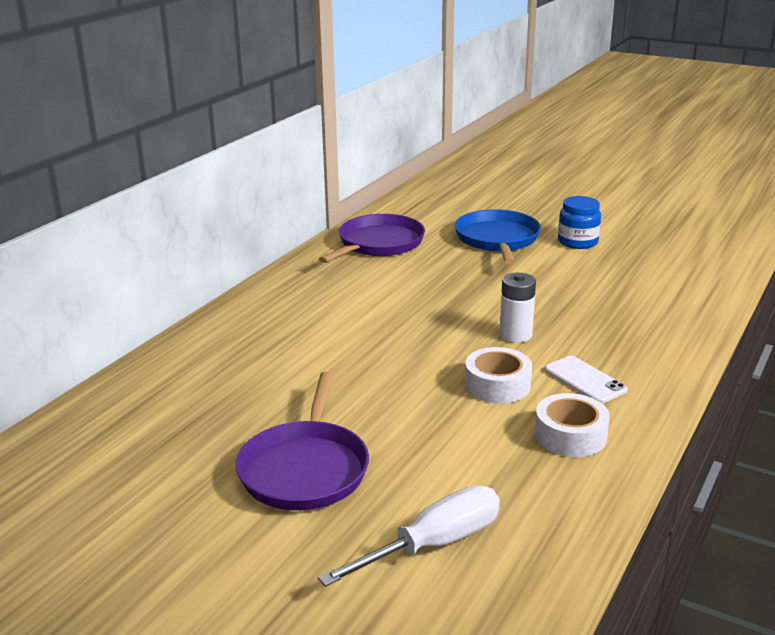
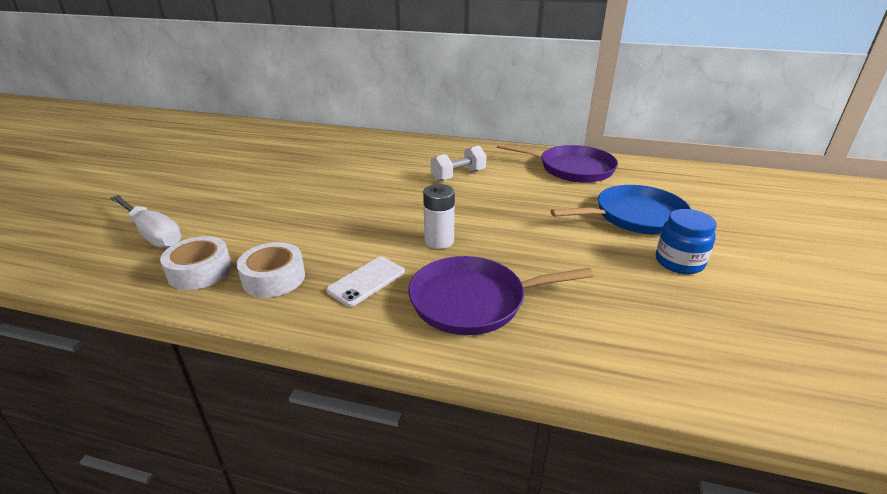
camera: 75 degrees right, 5 degrees up
(305, 468) = (244, 187): purple pan -> purple pan (473, 301)
(359, 306) = (458, 175): none -> white dumbbell
(497, 385) = (350, 239): white tape -> white tape (200, 271)

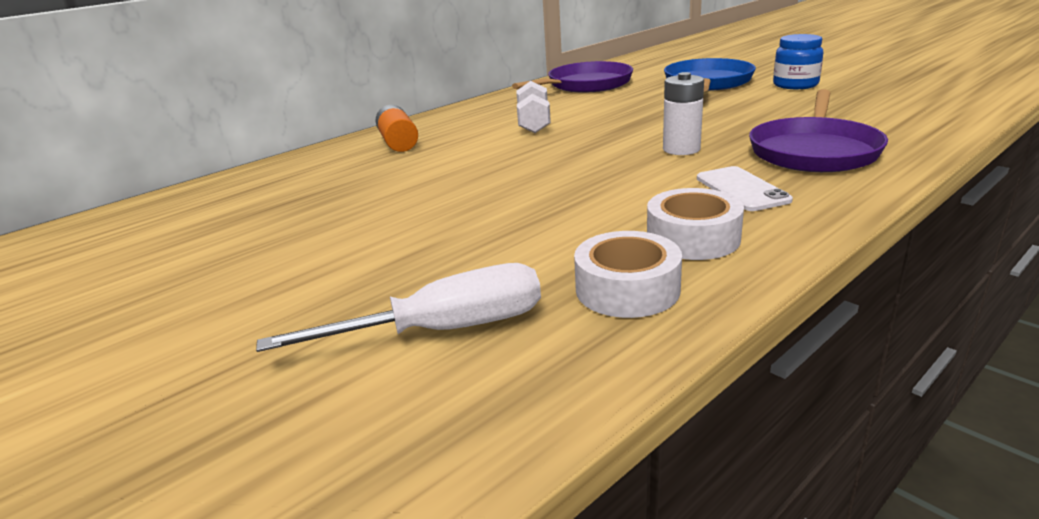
camera: 55 degrees left, 5 degrees down
(392, 148) = (398, 143): none -> orange battery

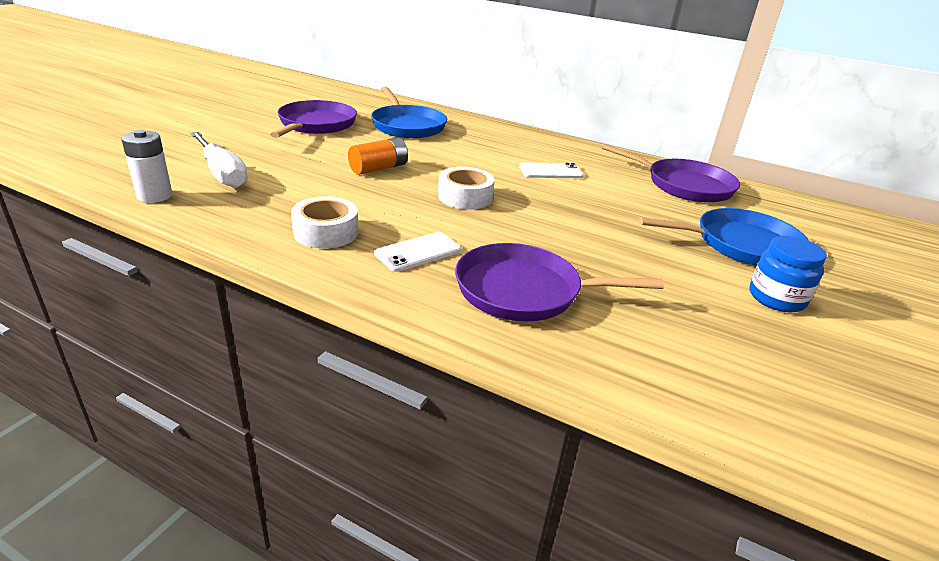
camera: 65 degrees right, 5 degrees up
(254, 248) = (316, 125): none -> purple pan
(325, 183) = (407, 126): none -> blue pan
(398, 143) = (487, 134): orange battery -> orange battery (379, 168)
(534, 123) = (550, 171): white dumbbell -> white phone
(627, 289) = (256, 213): white tape -> white tape (465, 197)
(681, 149) = (507, 229): white battery -> white battery (154, 196)

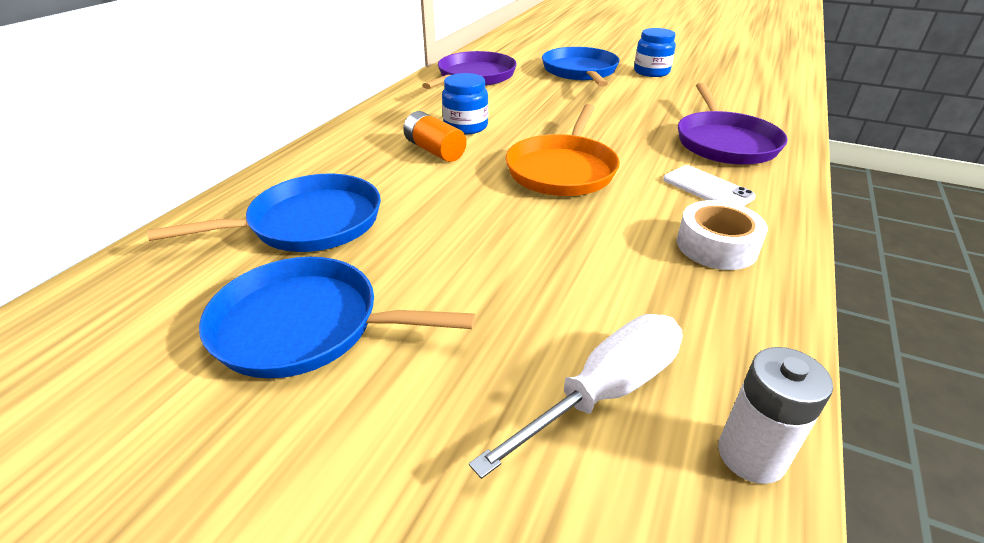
camera: 90 degrees left, 5 degrees up
(316, 125) = (306, 326): purple pan -> blue pan
(379, 168) = (505, 231): orange battery -> orange battery (435, 150)
(465, 197) = (562, 169): white tape -> orange pan
(550, 171) = (465, 126): white phone -> blue jar

